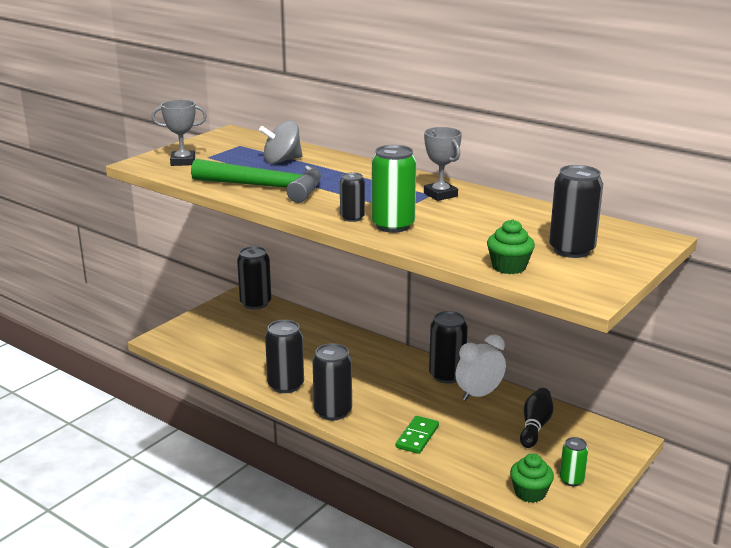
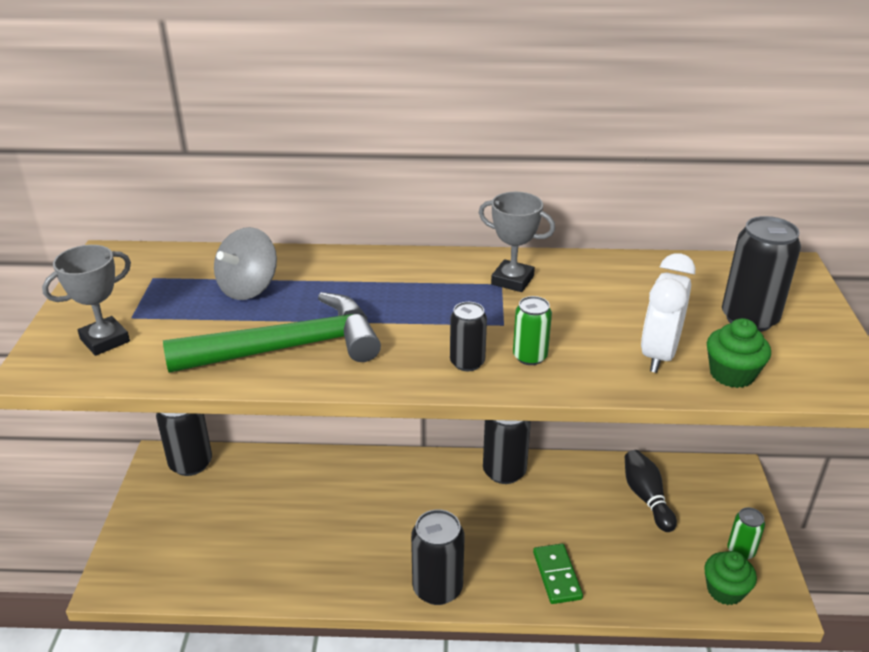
camera: 35 degrees left, 10 degrees up
(286, 385) = (347, 576): black can -> none
(393, 225) = (530, 356): green can -> green can, size x0.58
(479, 394) = (558, 482): white clock -> white clock (658, 355)

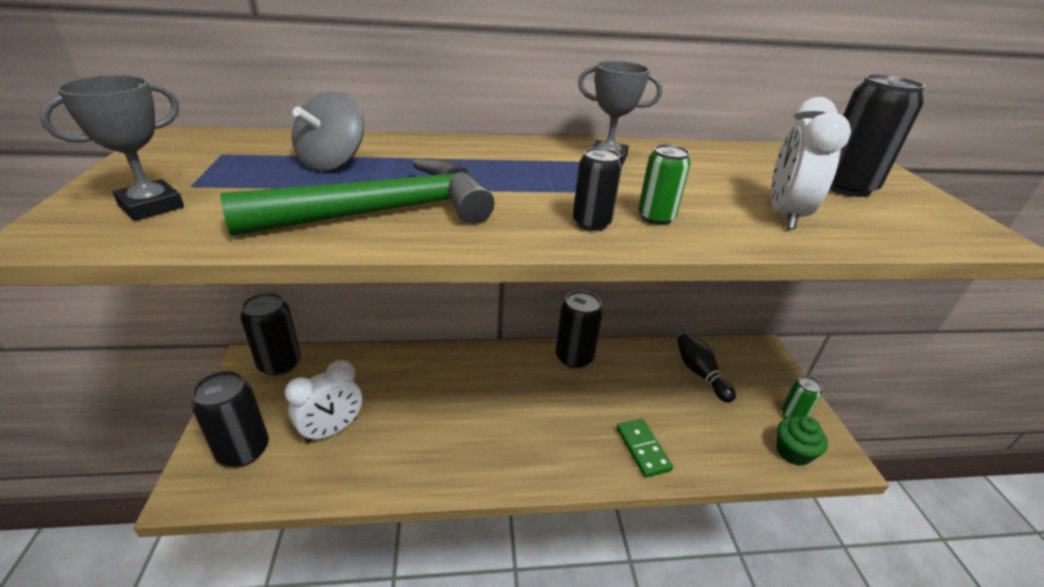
camera: 10 degrees left, 0 degrees up
(241, 535) = (332, 430): none -> white clock
(437, 588) = (534, 470): black can -> black can (243, 450)
(732, 374) = (867, 230): green cupcake -> none

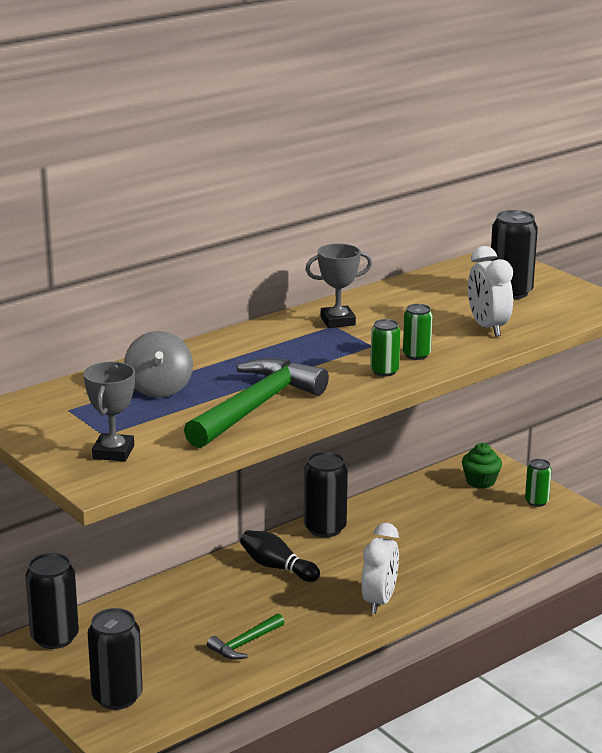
camera: 30 degrees left, 10 degrees down
(332, 430) = (174, 657): white clock -> white clock (379, 601)
(397, 447) = (245, 643): none -> green hammer
(591, 223) = (384, 371): black can -> green can
(643, 449) = (439, 568): green domino -> none
(700, 374) = (444, 499): black bowling pin -> black bowling pin (277, 567)
(793, 452) = (550, 526): green cupcake -> green cupcake (480, 481)

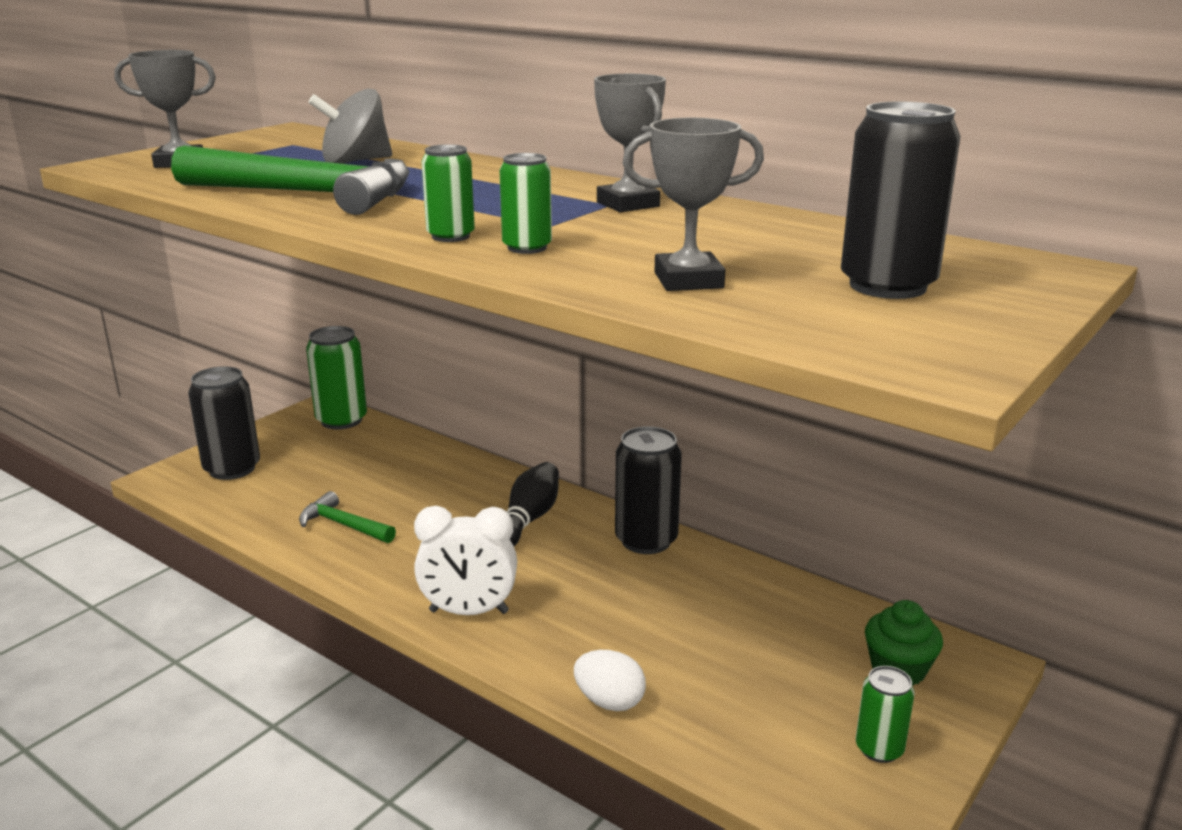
camera: 75 degrees right, 0 degrees up
(54, 638) = (341, 420): black can -> green can
(480, 566) = (609, 701): none -> white egg
(487, 327) = (688, 280): white clock -> grey trophy

